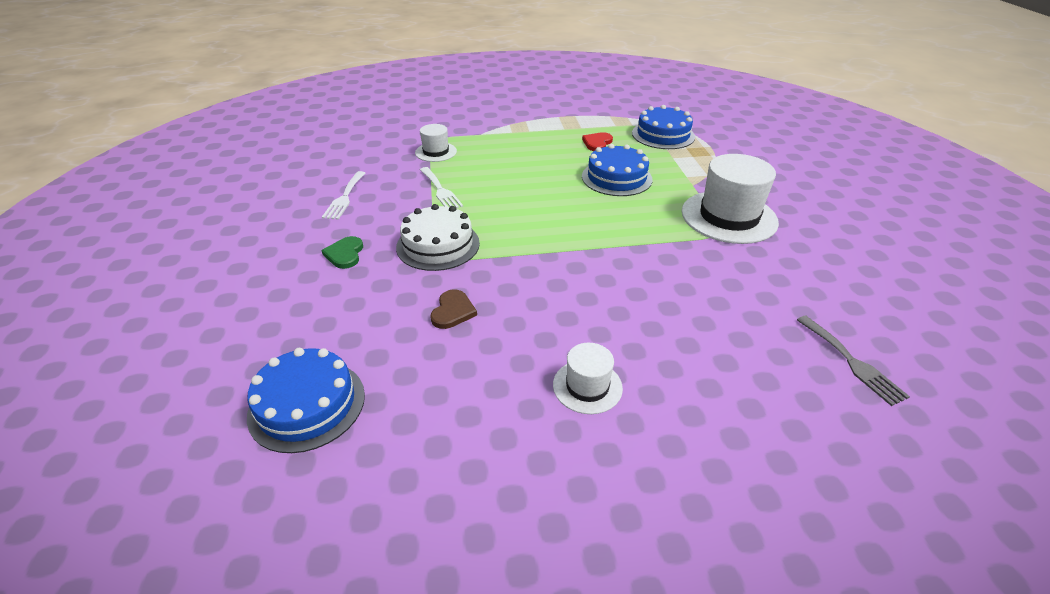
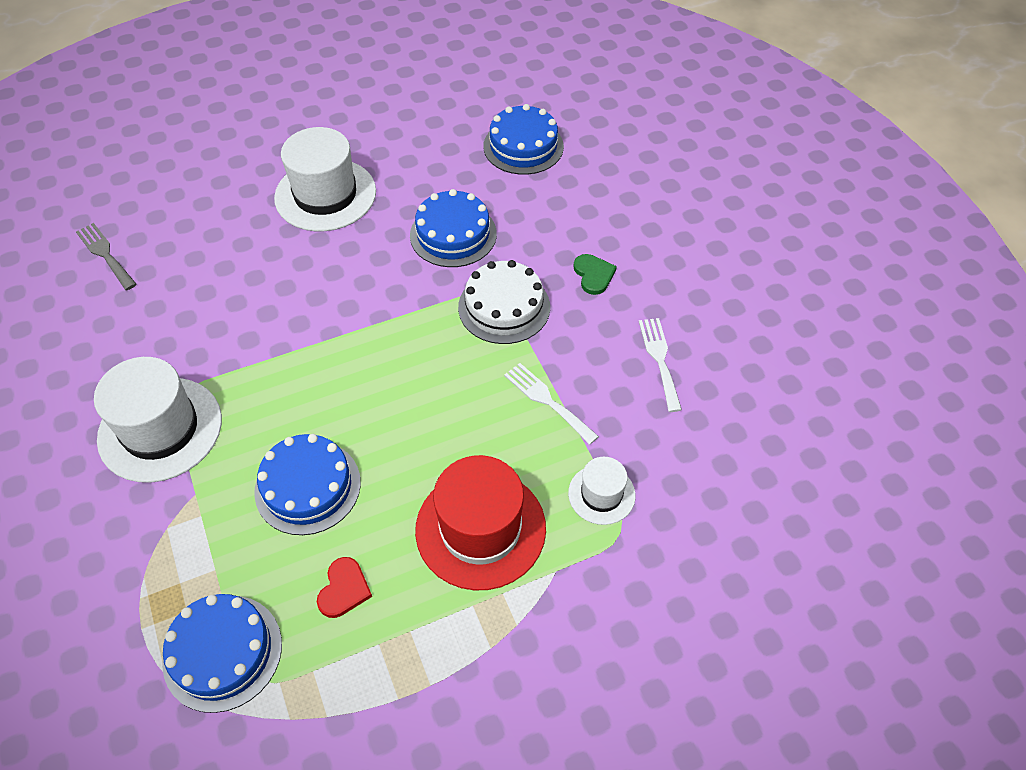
camera: 165 degrees right, 15 degrees up
(453, 311) = (453, 234): brown heart -> blue cake
(513, 150) = (480, 529): none -> red hat
(587, 386) = (325, 195): white hat -> white hat, size x1.90

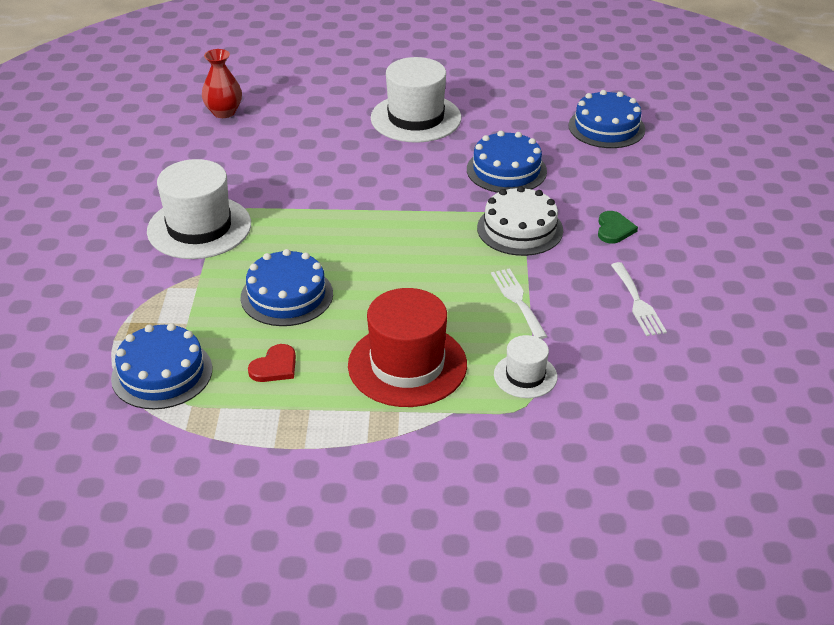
camera: 25 degrees right, 15 degrees down
(105, 254) = (224, 112): grey fork -> red vase
(659, 359) = (637, 302): white fork -> white fork turned 150 degrees clockwise

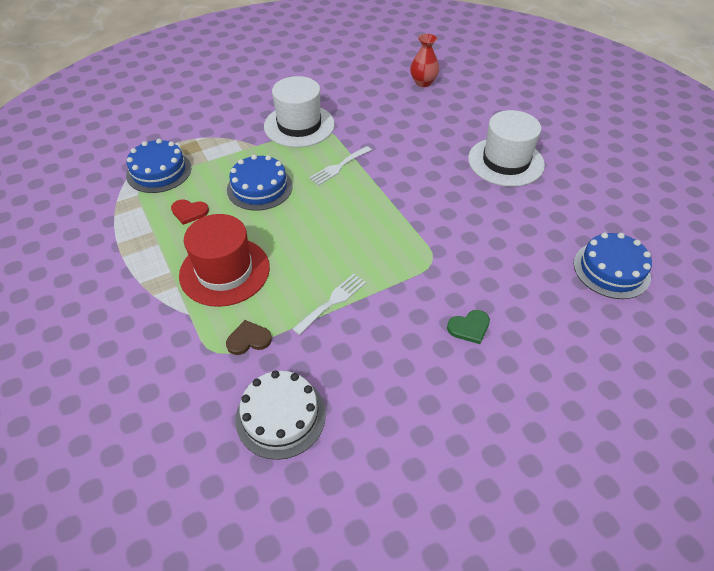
camera: 60 degrees right, 10 degrees up
(506, 170) = (488, 233): blue cake -> none
(520, 229) = (420, 269): white cake -> white cake (280, 416)
(525, 376) = (248, 339): white hat -> brown heart
(637, 302) = (382, 379): white fork -> white fork (339, 167)

